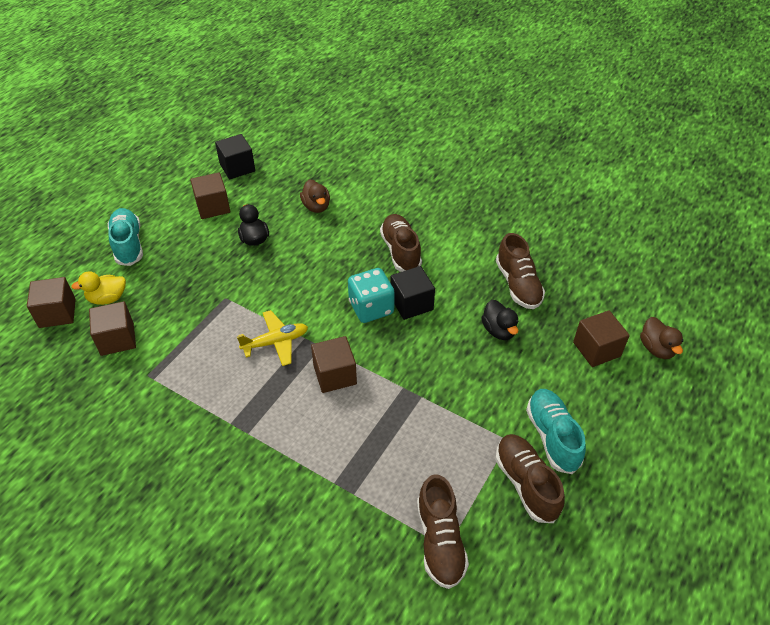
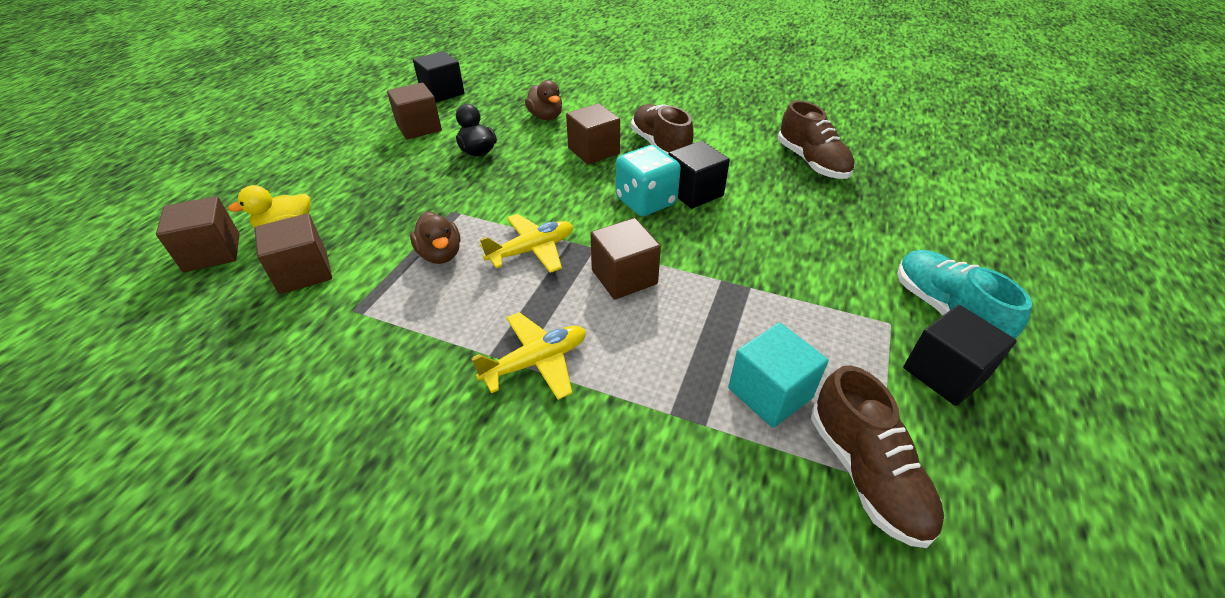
camera: 10 degrees left, 5 degrees down
(128, 244) = (312, 171): turquoise shoe -> none
(259, 433) = (536, 362): none -> yellow plane
(402, 479) = (770, 393): none -> turquoise cube
(499, 330) = (813, 207): black duck -> none
(526, 483) = (944, 373): brown shoe -> black cube
(596, 349) = (939, 212): brown cube -> brown cube (593, 151)
(656, 348) = (1006, 204): brown duck -> brown duck (440, 254)

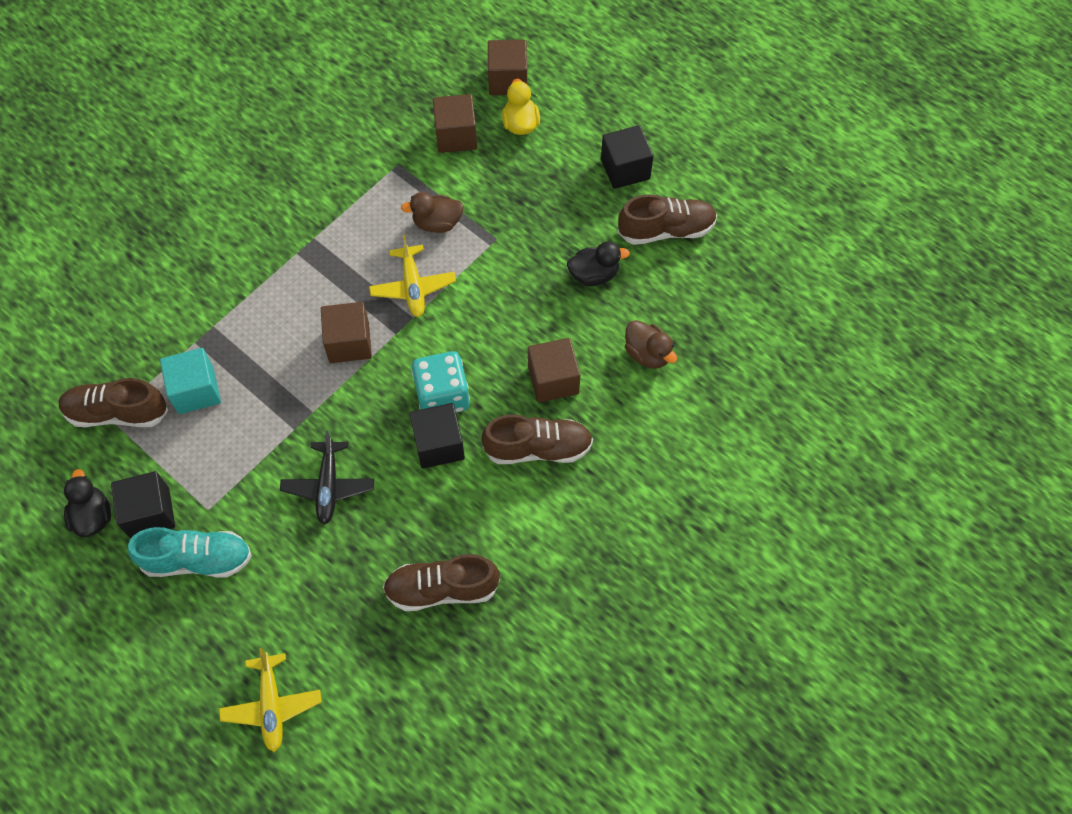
camera: 110 degrees right, 20 degrees up
(419, 127) = (666, 230): brown cube -> brown shoe
(442, 93) = (748, 262): black cube -> black cube (625, 169)
(536, 362) = (293, 263): yellow plane -> yellow plane (272, 705)
(546, 117) = (647, 354): brown duck -> brown duck turned 120 degrees counterclockwise
(787, 244) = (328, 486): none -> black plane
(1007, 431) = (93, 516): none -> black duck

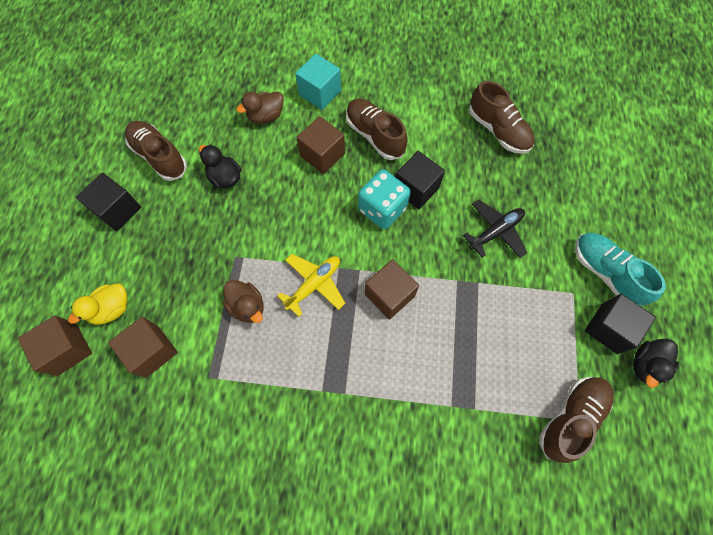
camera: 125 degrees left, 5 degrees up
(117, 413) = (571, 418): brown shoe -> brown shoe turned 105 degrees counterclockwise
(196, 390) = (508, 373): turquoise cube -> turquoise cube (320, 93)
(272, 705) = (634, 168): yellow plane -> none
(647, 354) = (266, 116): brown duck -> brown duck turned 135 degrees counterclockwise

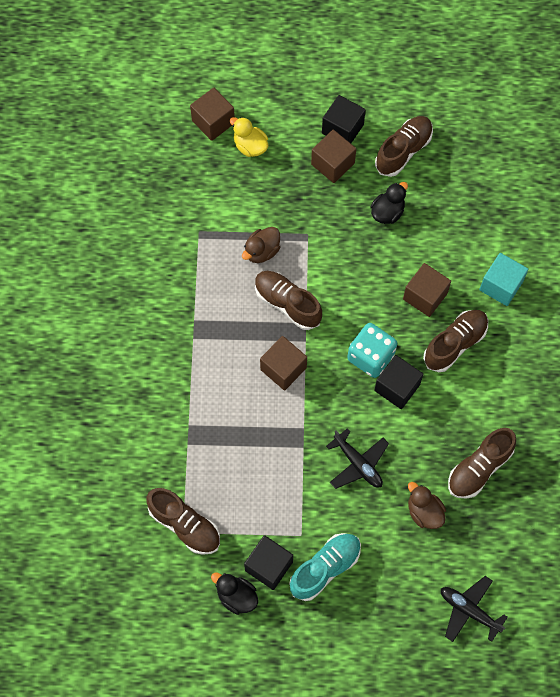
camera: 85 degrees right, 0 degrees up
(152, 351) = (217, 184): brown cube -> brown cube (332, 164)
(266, 116) = (463, 238): brown duck -> brown duck (424, 512)
(314, 284) = (287, 303): yellow plane -> brown shoe
(632, 153) = (469, 610): none -> black plane

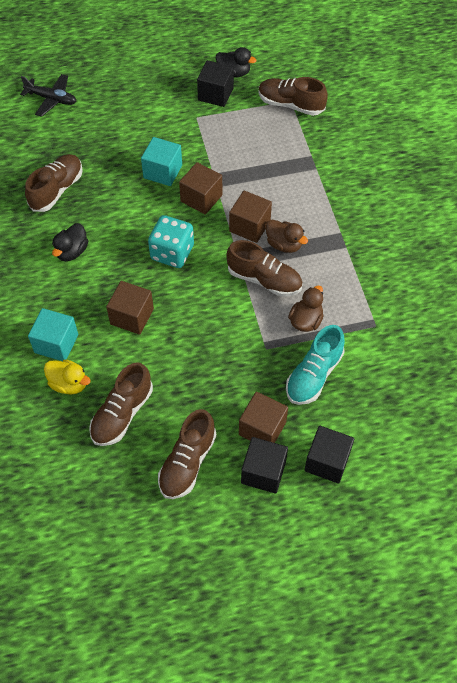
camera: 165 degrees right, 10 degrees down
(213, 122) = (410, 444): brown cube -> brown cube (201, 198)
(250, 146) = (359, 426): yellow duck -> yellow duck (69, 384)
(325, 568) = (171, 101): turquoise shoe -> turquoise shoe (314, 375)
(358, 464) = (163, 172): black plane -> turquoise cube
(387, 212) = (189, 390): black duck -> black duck (72, 251)
(397, 387) = (142, 234): black cube -> black cube (327, 461)
(424, 512) = (99, 151): brown duck -> brown duck (284, 244)
(455, 344) = (94, 281): brown shoe -> brown shoe (122, 414)

